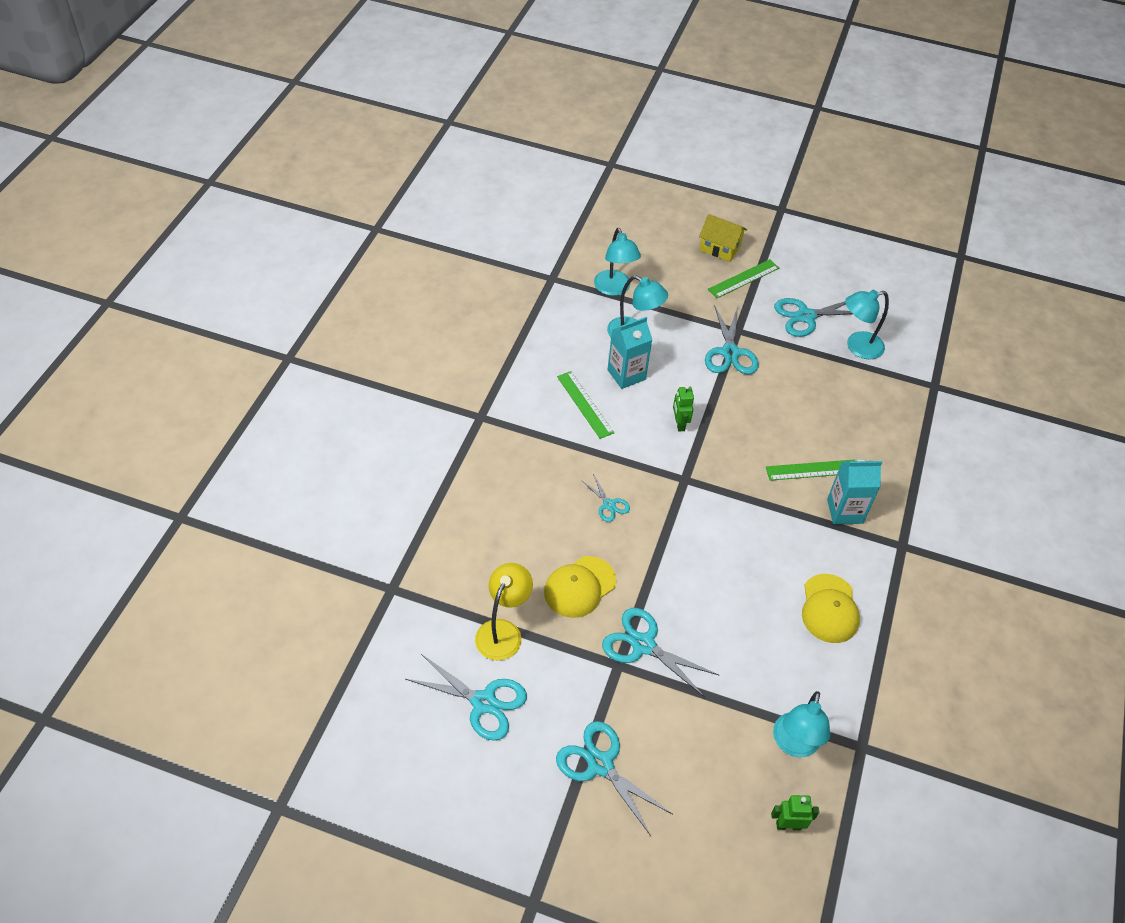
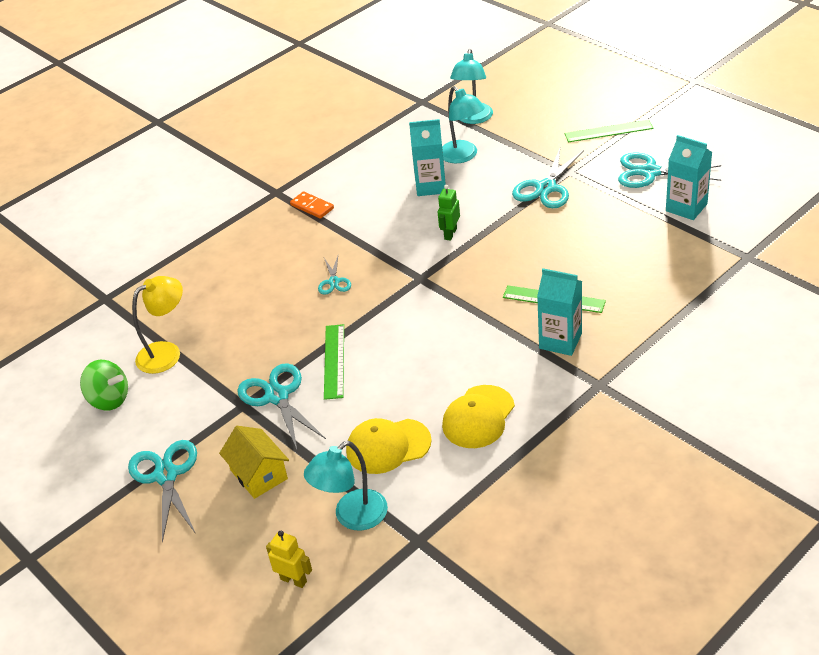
camera: 35 degrees right, 10 degrees down
(483, 702) = (109, 399): turquoise scissors -> green spinning top
(529, 425) = (312, 207): none -> orange domino
(579, 587) = (257, 337): yellow cap -> yellow cap (388, 446)
(585, 404) = (374, 201): green ruler -> green ruler (334, 361)
(720, 248) = (604, 103): yellow house -> yellow house (259, 474)
(788, 825) = (293, 580): green robot -> yellow robot
(857, 347) = (686, 207): turquoise lamp -> turquoise carton

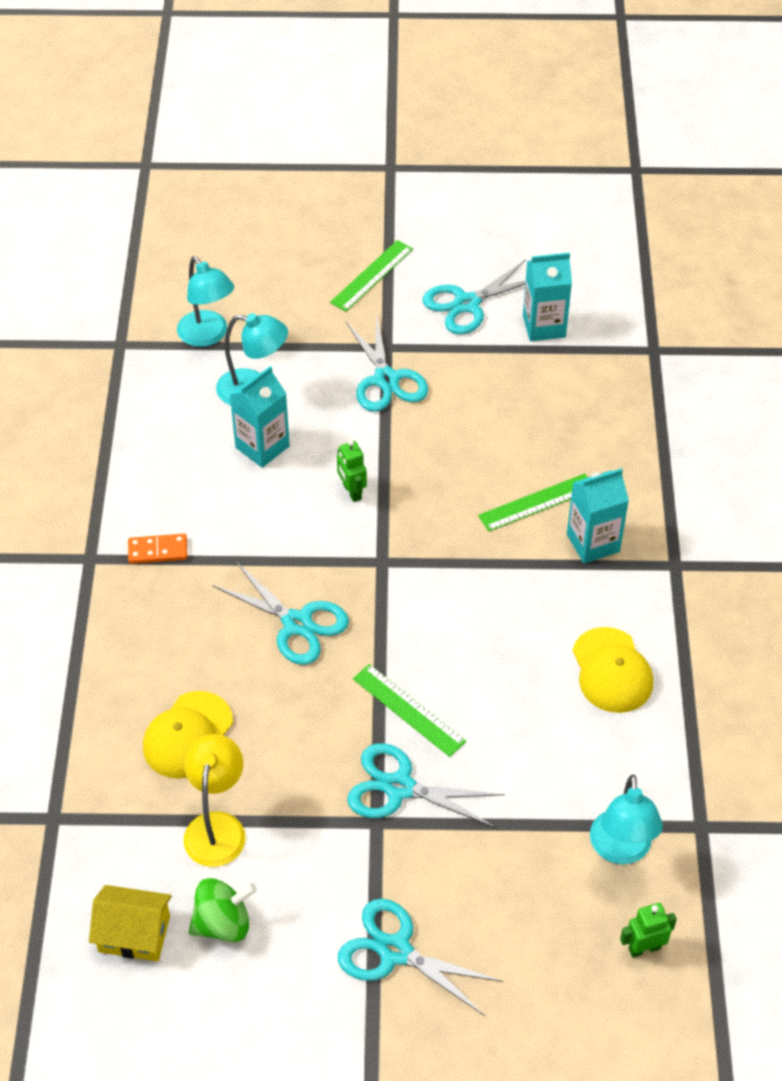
camera: 50 degrees left, 10 degrees up
(259, 474) = (485, 878): yellow house -> yellow house (134, 934)
(293, 580) = (644, 948): yellow robot -> green robot
(334, 282) = (297, 623): turquoise scissors -> turquoise scissors, size x1.82
(388, 446) = (568, 759): yellow cap -> yellow cap (187, 735)

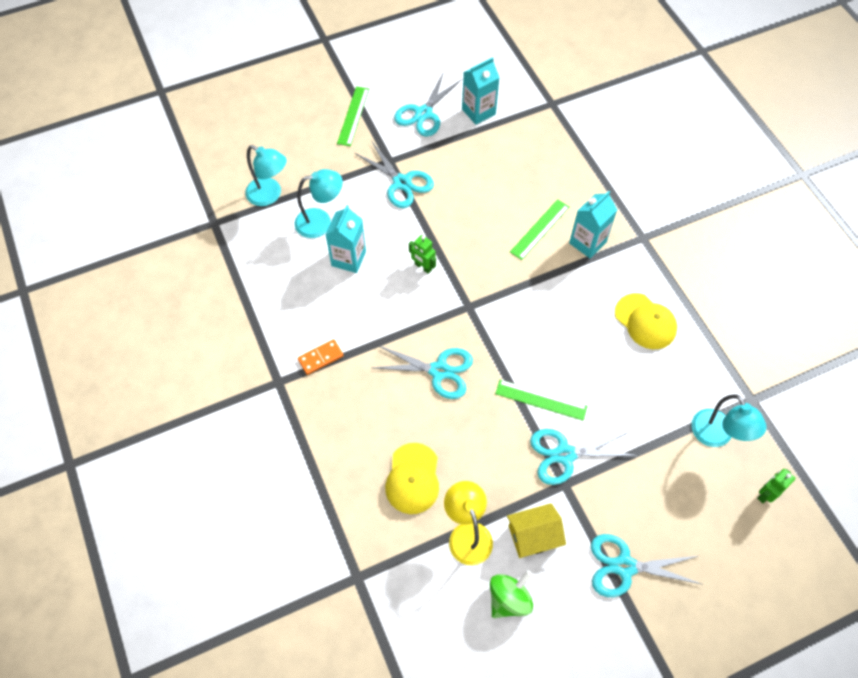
camera: 25 degrees left, 10 degrees up
(134, 934) = (456, 634): yellow house -> yellow house (533, 536)

